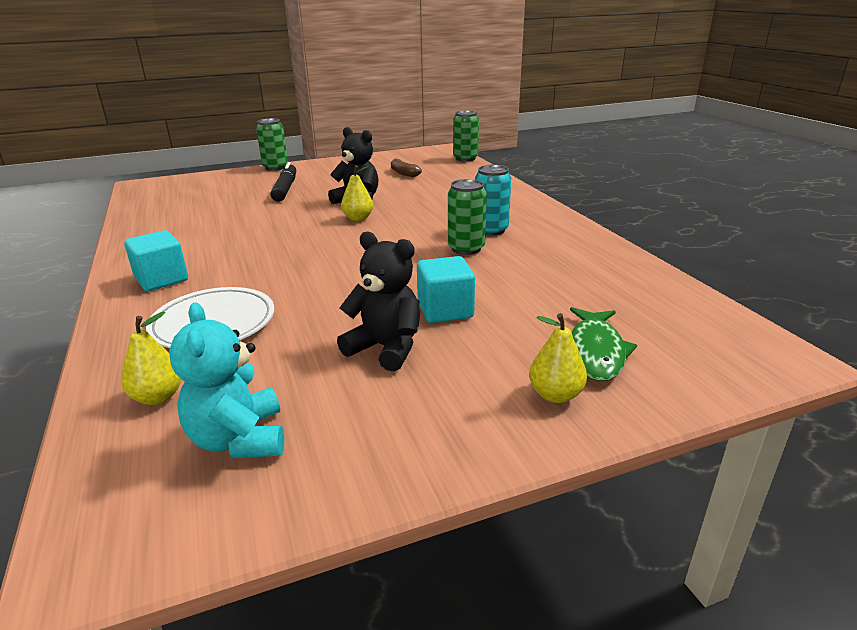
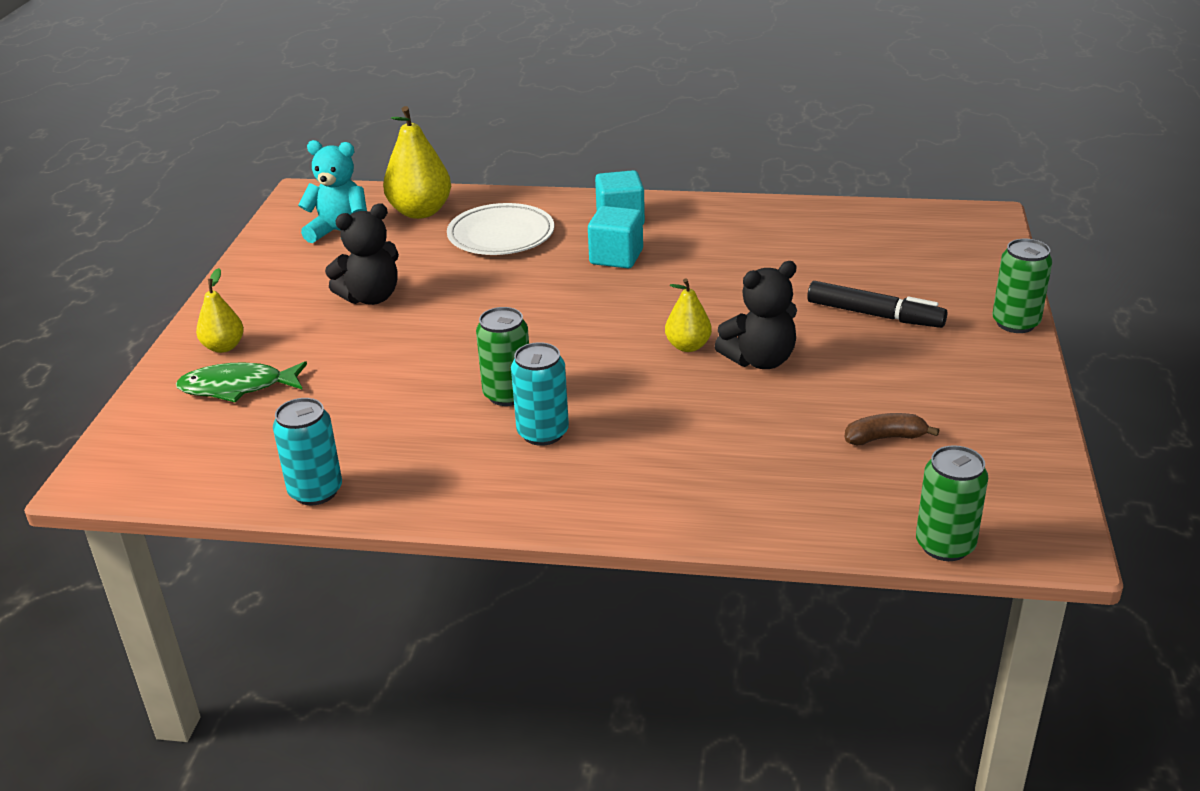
camera: 120 degrees right, 5 degrees up
(158, 397) = (420, 212): yellow pear -> yellow pear, size x1.73
(445, 310) = (391, 339): turquoise cube -> turquoise cube (616, 257)
(596, 352) = (238, 387): green fish -> green fish turned 45 degrees counterclockwise
(638, 270) = (315, 491): none -> turquoise can

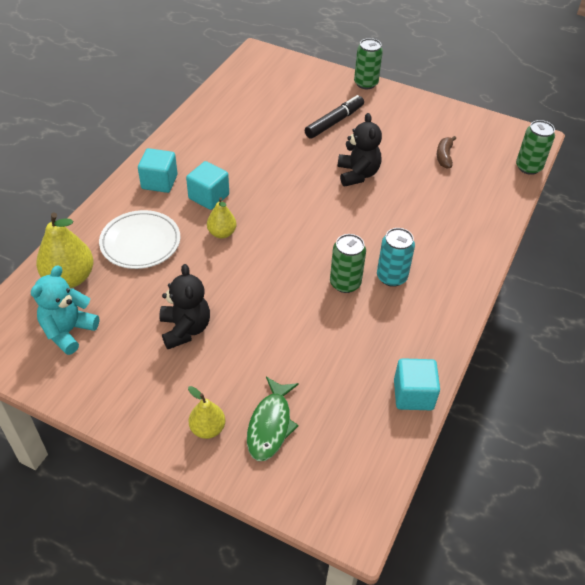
camera: 75 degrees left, 15 degrees up
(315, 491) = (413, 395): turquoise can -> turquoise cube
(688, 346) = (330, 196): yellow pear -> yellow pear (222, 233)

